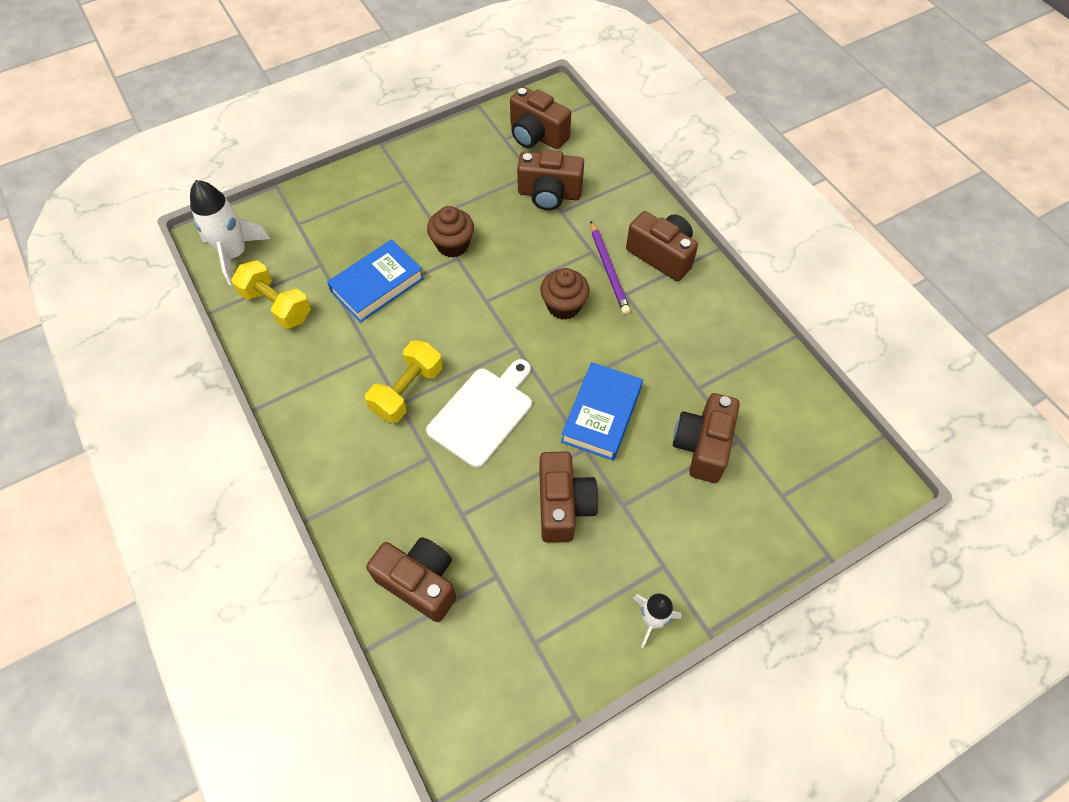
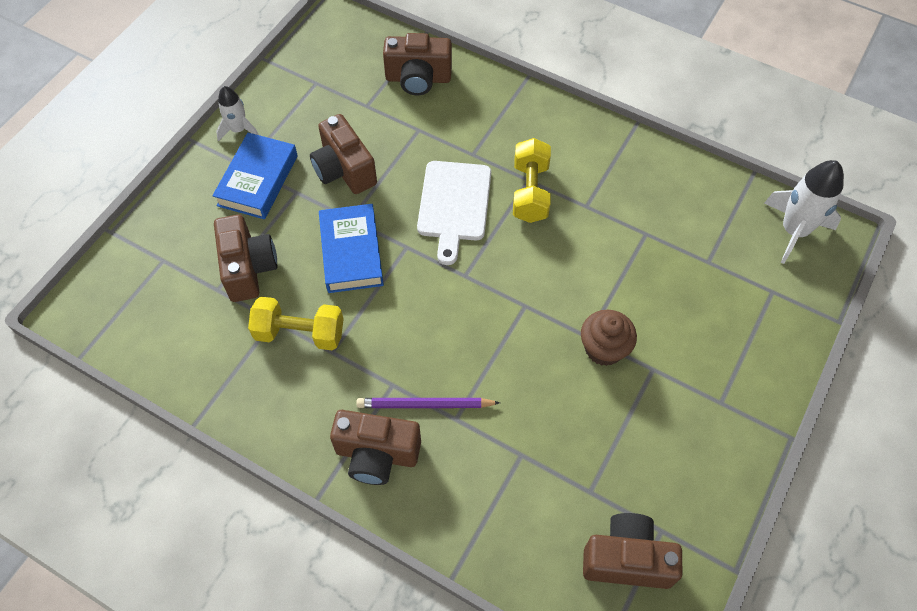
camera: 150 degrees right, 0 degrees up
(276, 305) = (706, 205): yellow dumbbell -> yellow dumbbell (300, 333)
(377, 285) = (638, 268): blue book -> blue book (258, 180)
(549, 194) = (550, 472): brown camera -> none
(564, 306) = (447, 339): brown cupcake -> none
(609, 269) = (425, 405): purple pencil -> purple pencil turned 45 degrees counterclockwise

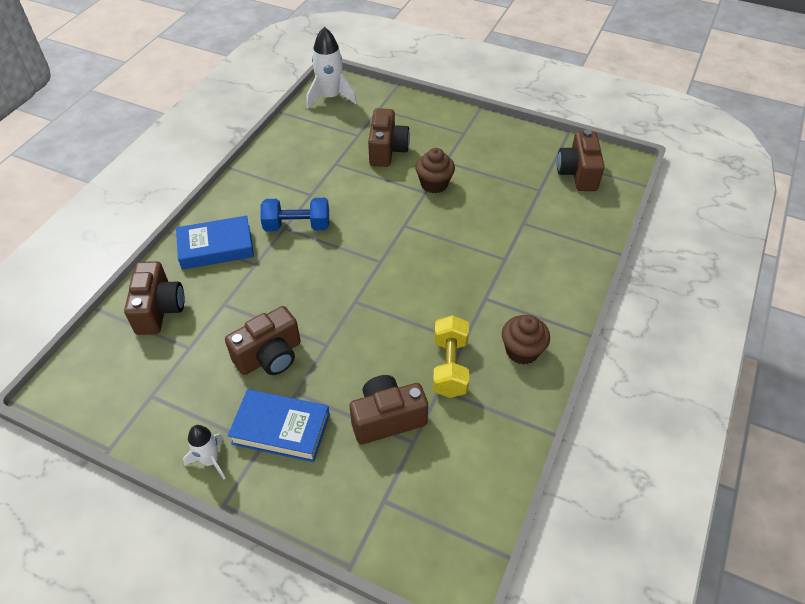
camera: 95 degrees left, 10 degrees down
(307, 413) = (522, 351): none -> brown cupcake
(351, 252) = (363, 339): blue book -> blue book (216, 247)
(377, 454) = (544, 302): brown camera -> brown camera (387, 150)
(425, 405) = (498, 277): purple pencil -> none
(454, 205) = (310, 272): white cutting board -> none
(530, 192) = (297, 226): yellow dumbbell -> blue dumbbell

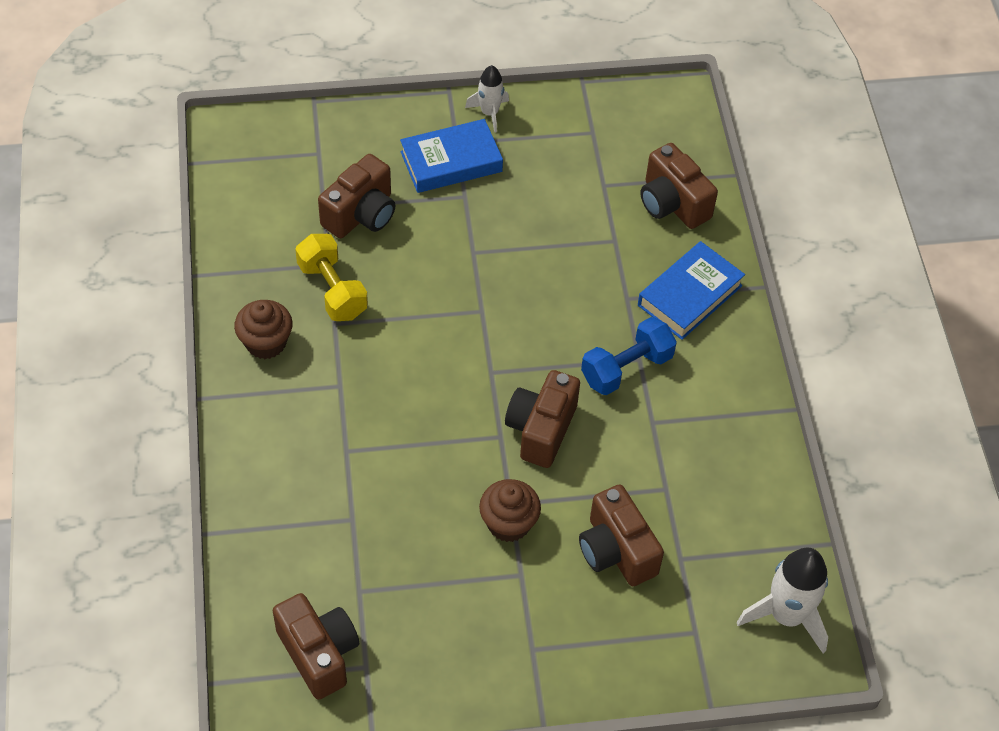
camera: 145 degrees right, 5 degrees up
(270, 356) = (519, 214): brown camera -> brown camera (541, 429)

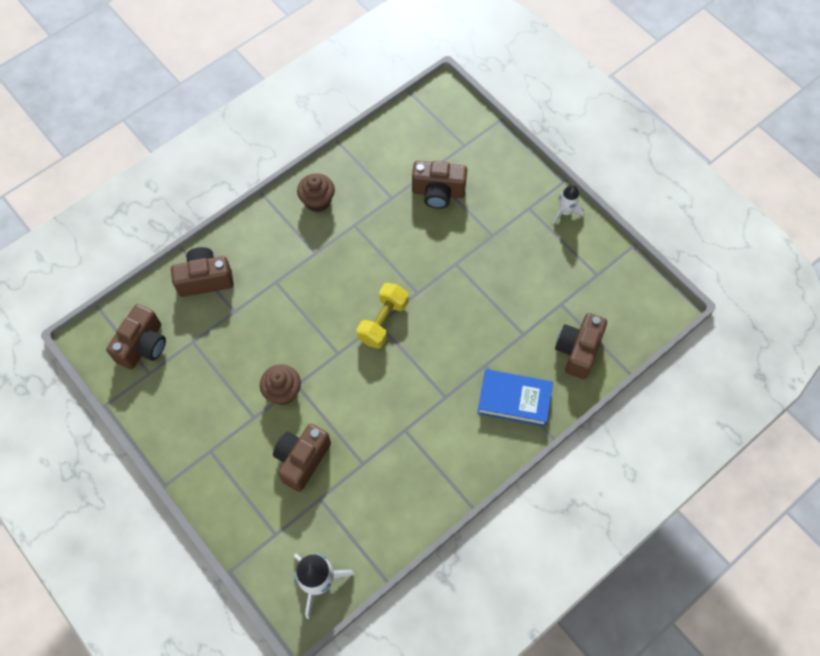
camera: 60 degrees right, 10 degrees up
(332, 290) = (375, 210): yellow dumbbell -> yellow dumbbell (383, 322)
(451, 162) = (512, 214): blue book -> none
(541, 429) = (357, 372): brown camera -> brown camera (205, 279)
(626, 368) = (433, 394): blue dumbbell -> none

